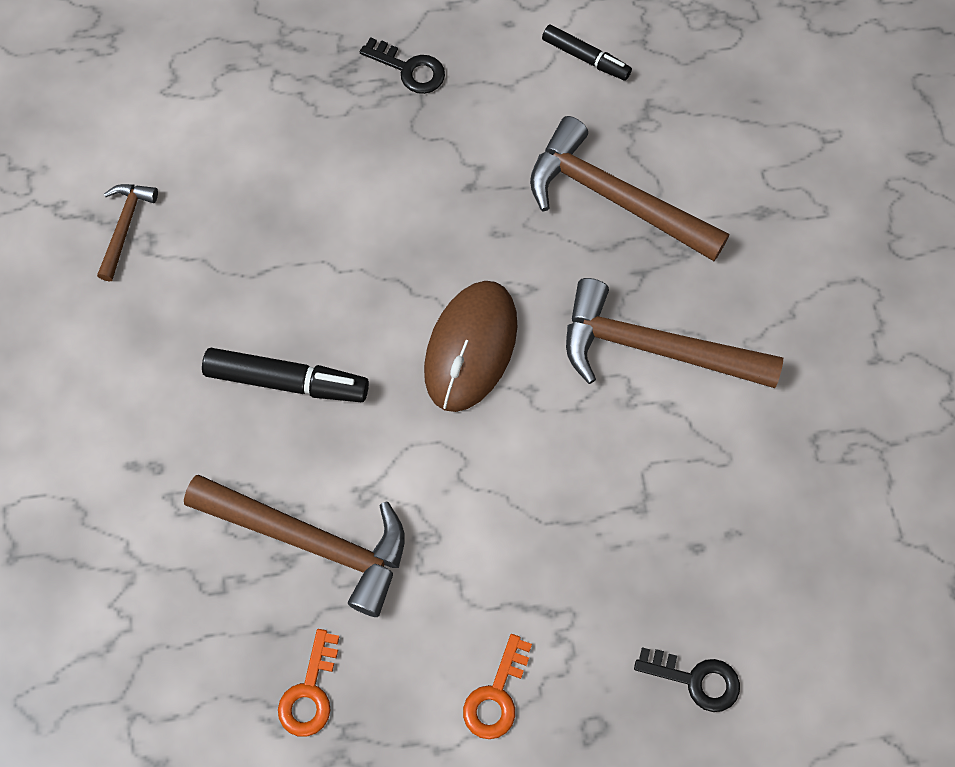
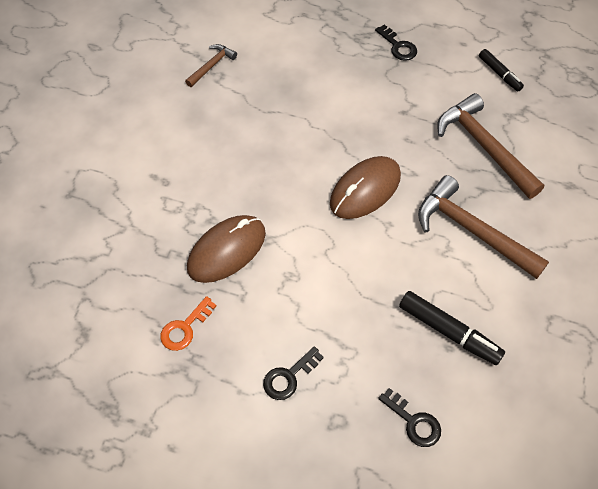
camera: 25 degrees right, 10 degrees down
(287, 381) = (256, 167): black marker -> black marker (449, 332)
(310, 540) = (226, 250): brown hammer -> brown mouse
(496, 695) = (289, 377): orange key -> black key

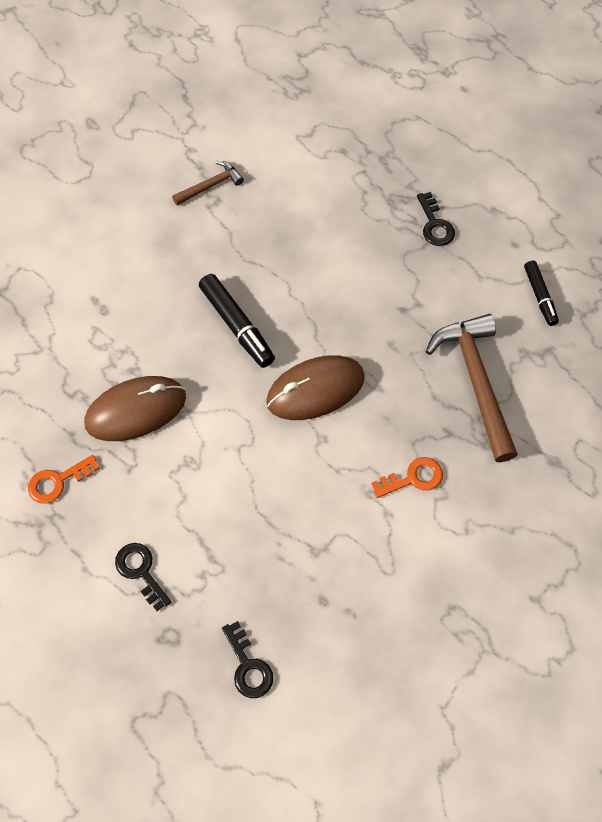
camera: 20 degrees right, 5 degrees up
(289, 377) = (141, 571): black key -> black key turned 75 degrees clockwise
(449, 332) = (331, 583): black marker -> black marker (237, 325)
(472, 231) = (413, 478): brown hammer -> orange key

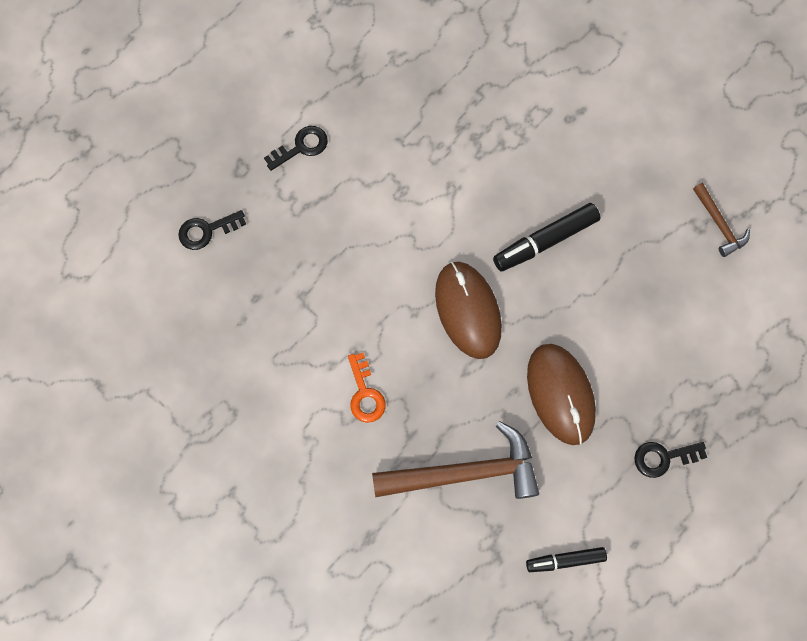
camera: 95 degrees right, 10 degrees up
(58, 481) = (393, 80): orange key -> none
(136, 410) = (458, 145): brown mouse -> brown mouse (560, 394)

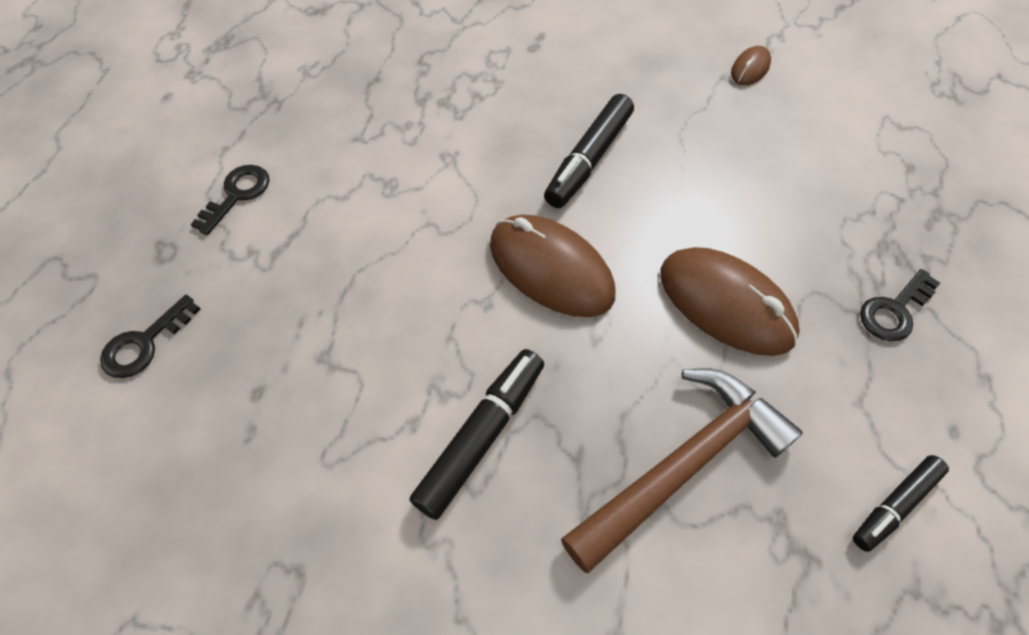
camera: 30 degrees left, 15 degrees down
(365, 393) = (481, 436): orange key -> black marker
(719, 224) = (750, 68): brown hammer -> brown mouse

